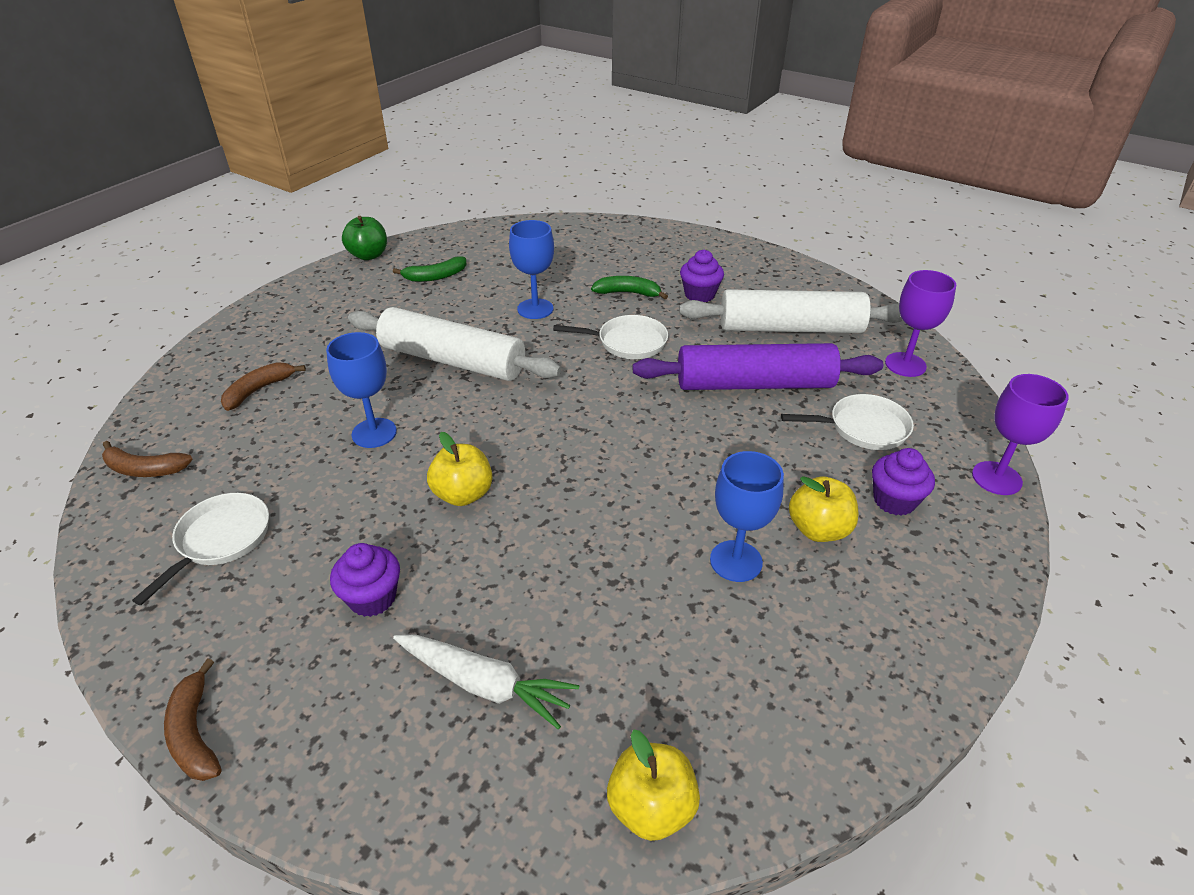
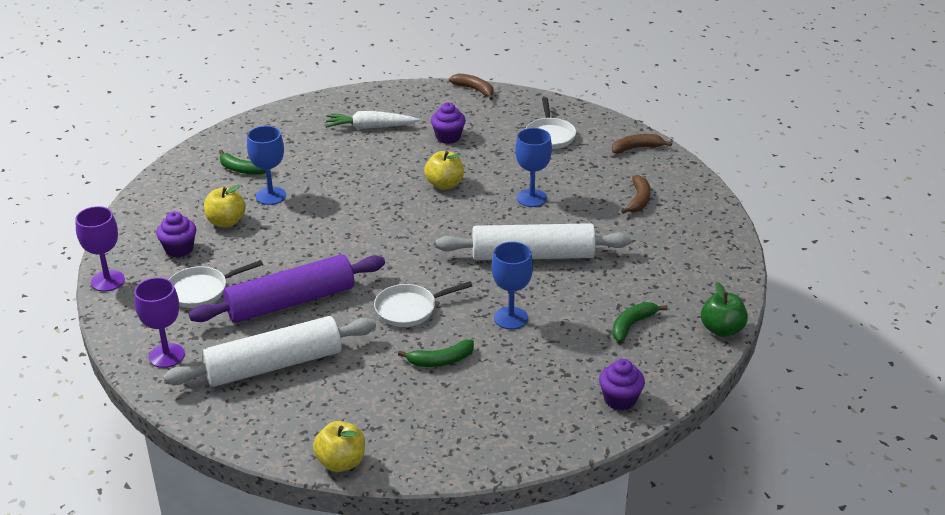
camera: 155 degrees right, 5 degrees down
(651, 807) = (280, 117): yellow apple -> yellow apple (341, 462)
(699, 295) = (372, 379): purple cupcake -> purple cupcake (620, 399)
(771, 646) = (243, 170): none -> green banana

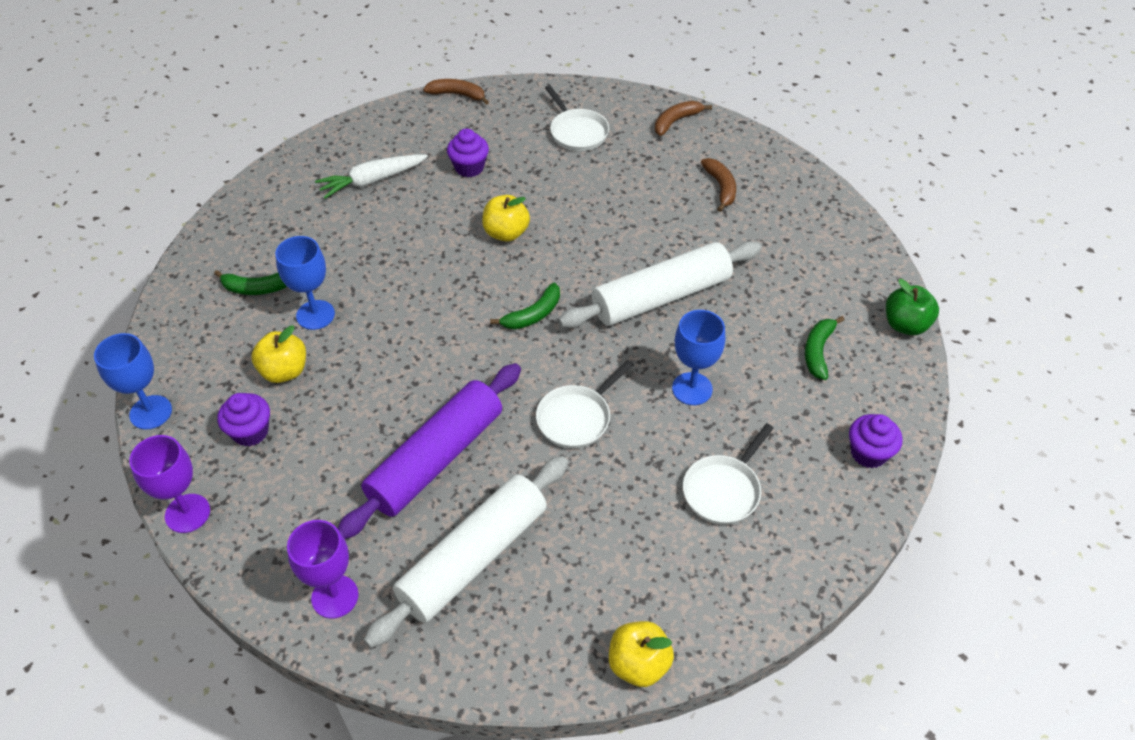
camera: 25 degrees left, 15 degrees up
(201, 290) = (317, 483): white pan -> white pan (724, 490)
(441, 360) = (656, 475): green banana -> green banana (533, 315)
(532, 198) = (611, 221): blue goblet -> blue goblet (151, 412)

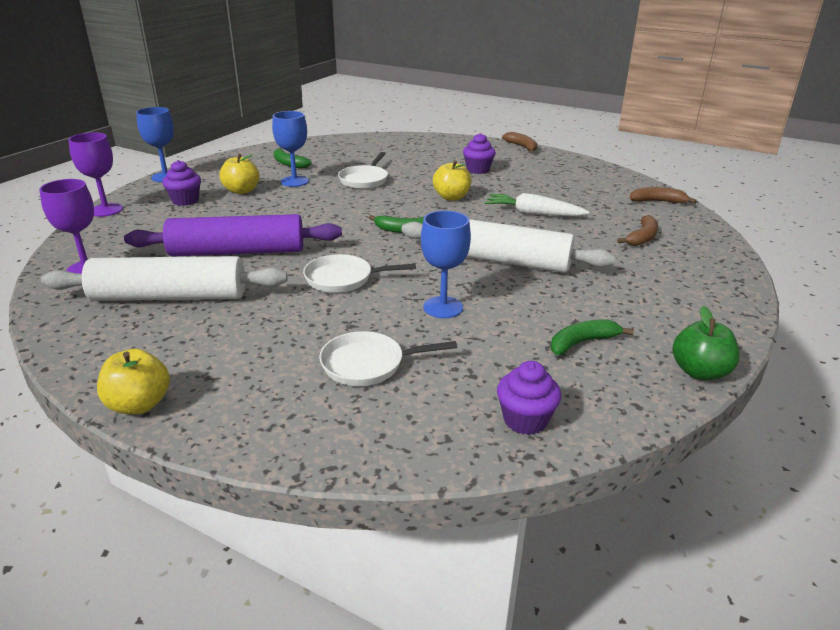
camera: 45 degrees right, 20 degrees down
(372, 181) = (415, 155): white carrot -> white carrot (533, 213)
(577, 132) = (573, 181): white pan -> white pan (364, 180)

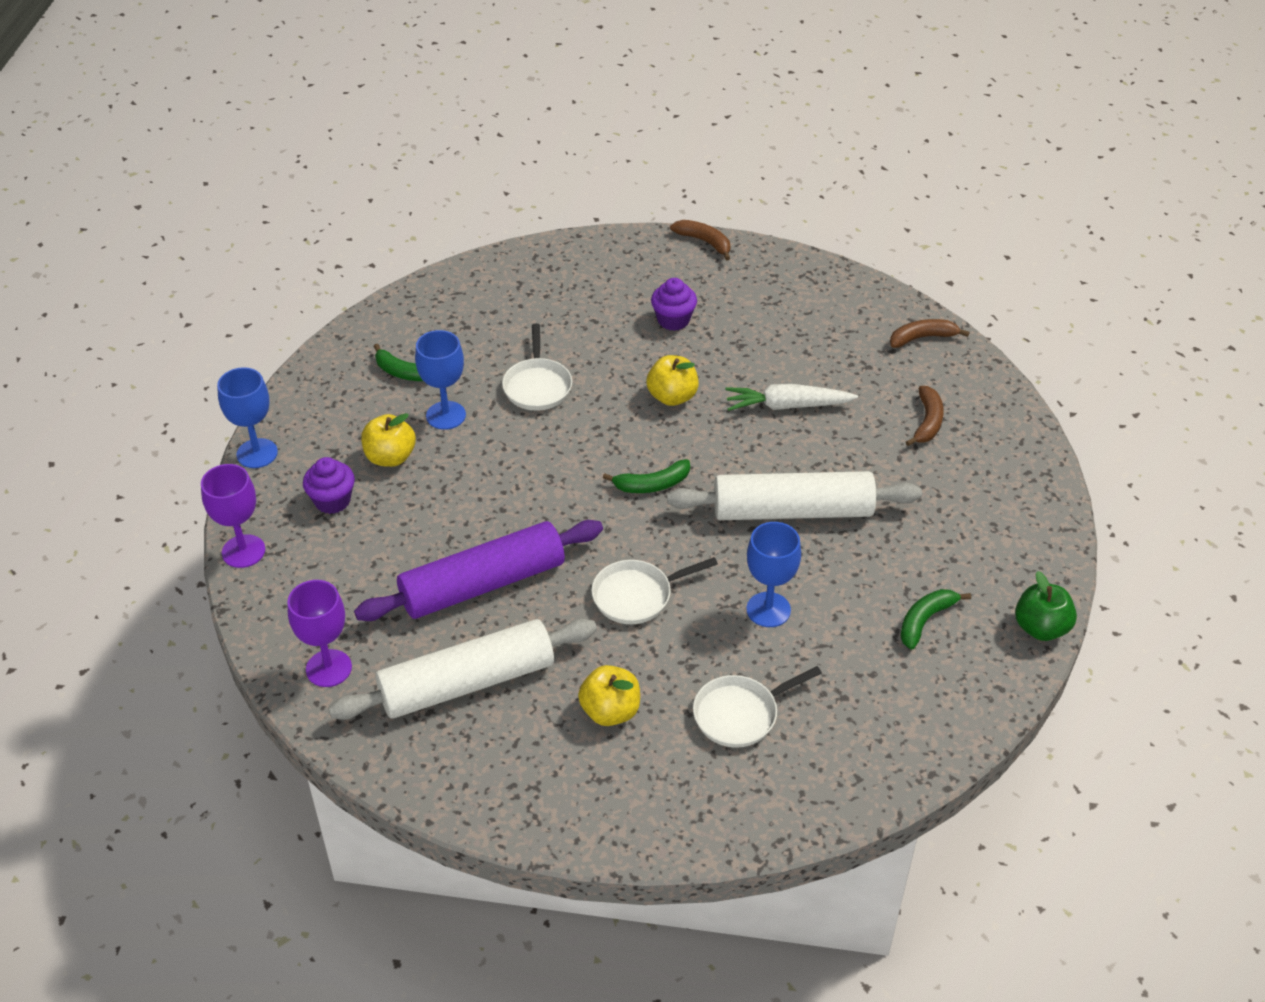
camera: 20 degrees left, 15 degrees up
(139, 404) = (562, 832): yellow apple -> yellow apple (610, 711)
(525, 420) = (913, 736): purple cupcake -> none

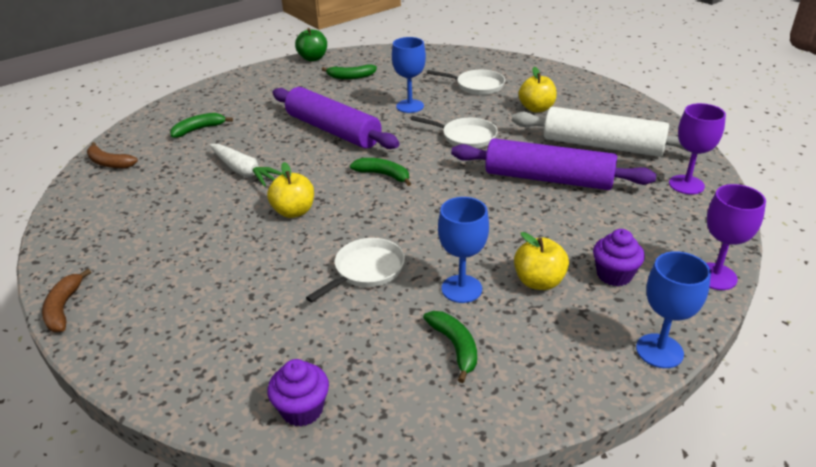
camera: 135 degrees left, 10 degrees down
(673, 320) = (203, 259): purple cupcake -> purple cupcake (302, 409)
(792, 511) = (333, 130): white rolling pin -> purple rolling pin
(927, 422) = (198, 129): brown banana -> green banana

